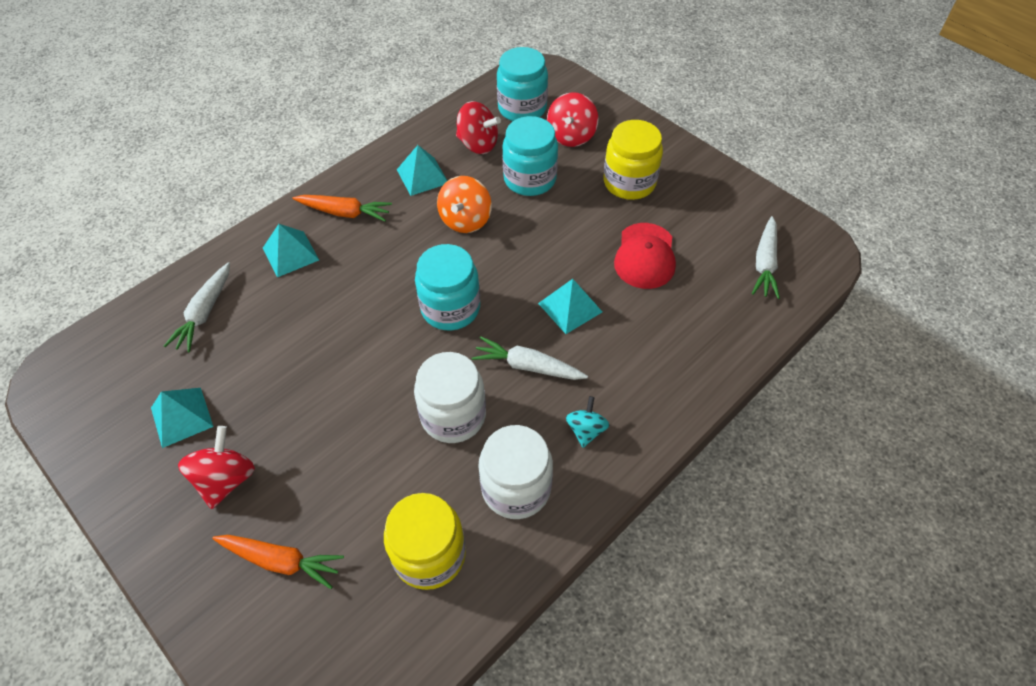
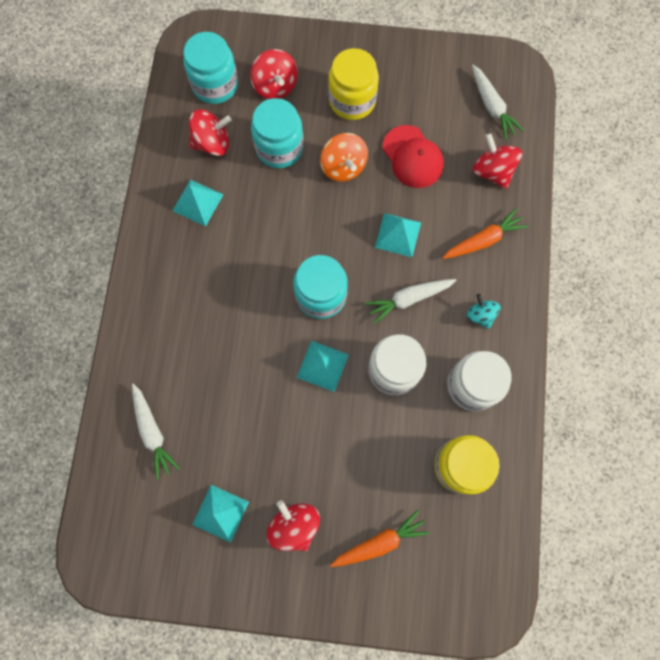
camera: 40 degrees left, 20 degrees up
(290, 254) = (165, 340): turquoise pyramid -> turquoise pyramid (322, 366)
(345, 212) = (170, 276): orange carrot -> orange carrot (483, 240)
(465, 220) = (265, 217): orange spinning top -> orange spinning top (343, 167)
(716, 315) = (492, 171): none -> red spinning top

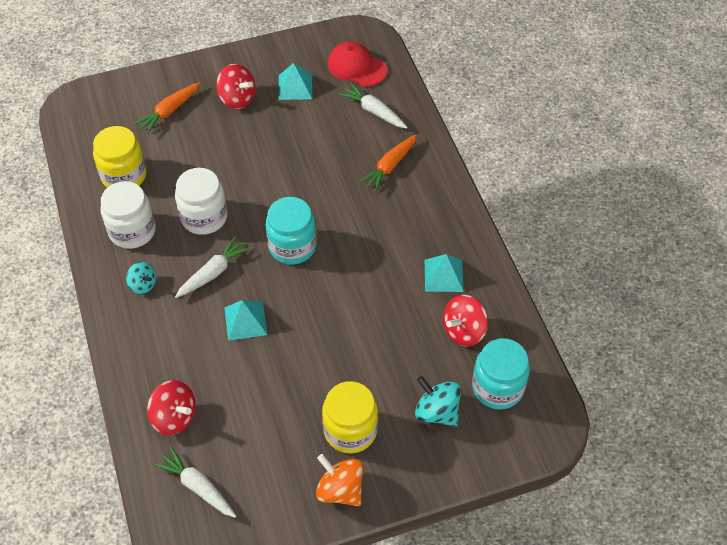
camera: 155 degrees right, 20 degrees down
(275, 86) = (437, 412): red spinning top -> turquoise spinning top
(279, 148) = (397, 353): turquoise jar -> none
(322, 366) = (265, 198): turquoise pyramid -> none
(343, 167) = (326, 360): orange spinning top -> orange spinning top (340, 489)
(412, 157) = (261, 398): red cap -> red cap (356, 67)
(483, 240) = (161, 348): orange carrot -> orange carrot (390, 166)

